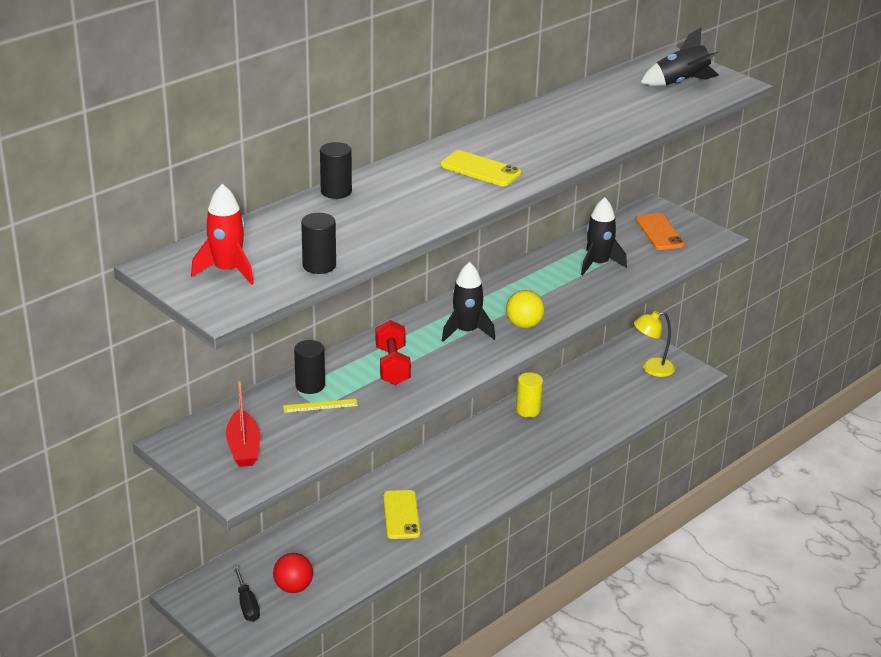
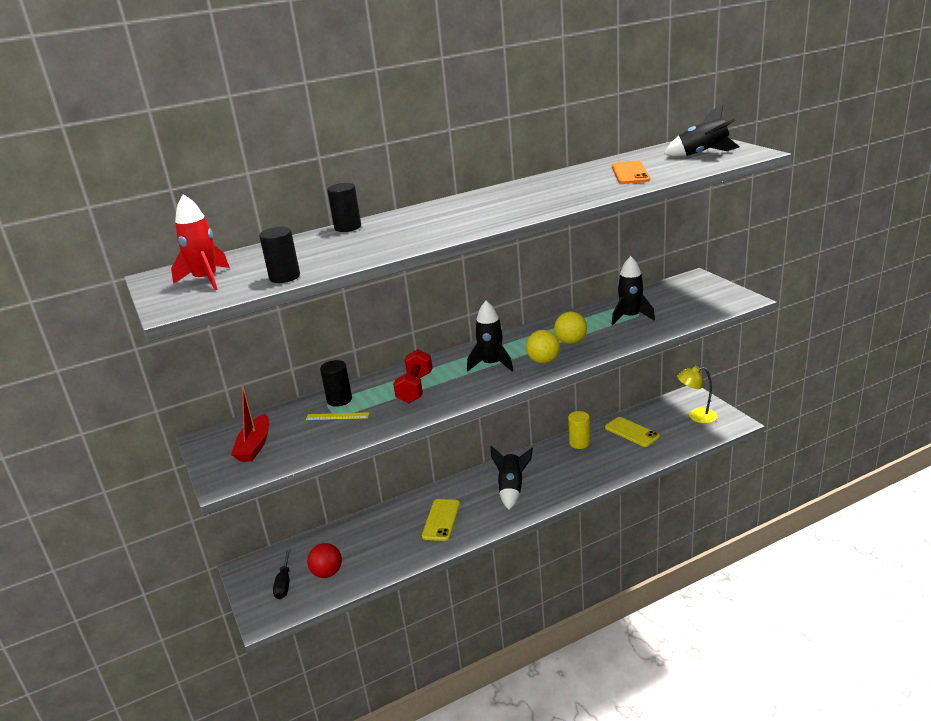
camera: 20 degrees right, 5 degrees down
(469, 472) = (512, 489): none -> black rocket
(480, 169) = (482, 212): yellow phone -> yellow phone (631, 432)
(544, 299) = (571, 342): none -> yellow ball
(659, 232) = (694, 295): orange phone -> orange phone (630, 173)

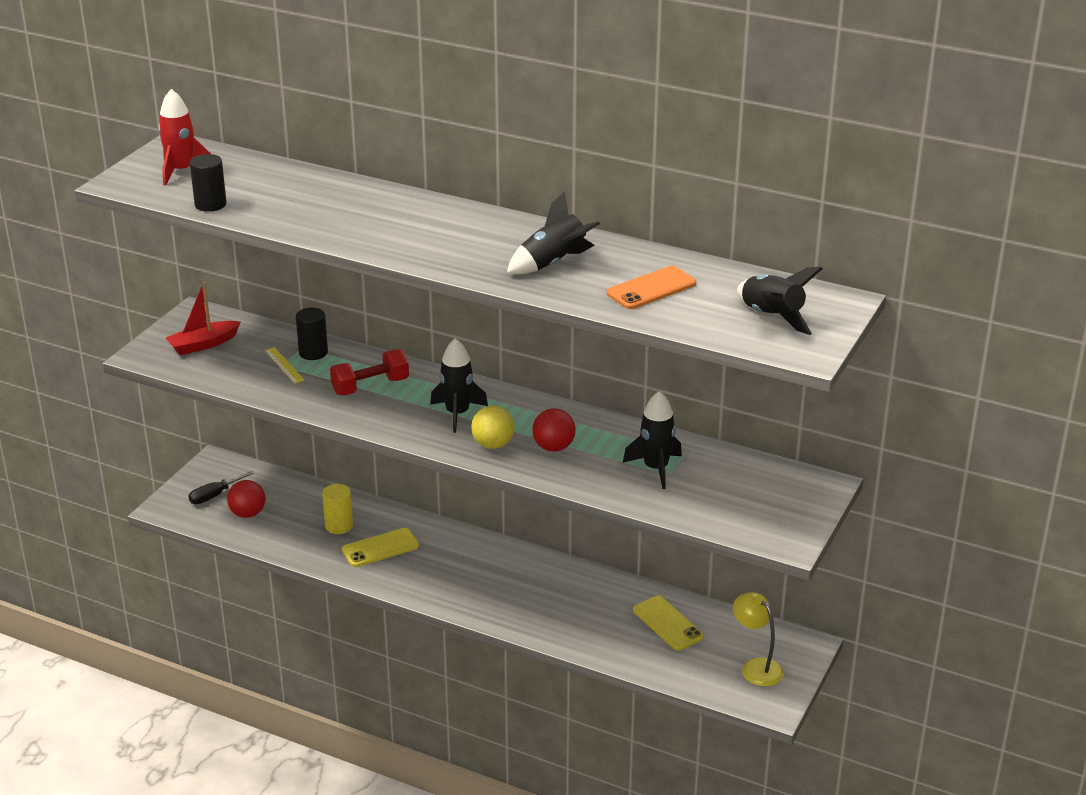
camera: 50 degrees right, 5 degrees up
(348, 227) = (352, 184): black cylinder -> none
(512, 489) = (472, 574): black rocket -> black rocket (553, 263)
(571, 342) = (553, 447): yellow ball -> red ball
(579, 443) = (606, 590): yellow cylinder -> yellow cylinder (339, 526)
(631, 432) = (667, 623): yellow phone -> yellow phone turned 45 degrees counterclockwise

